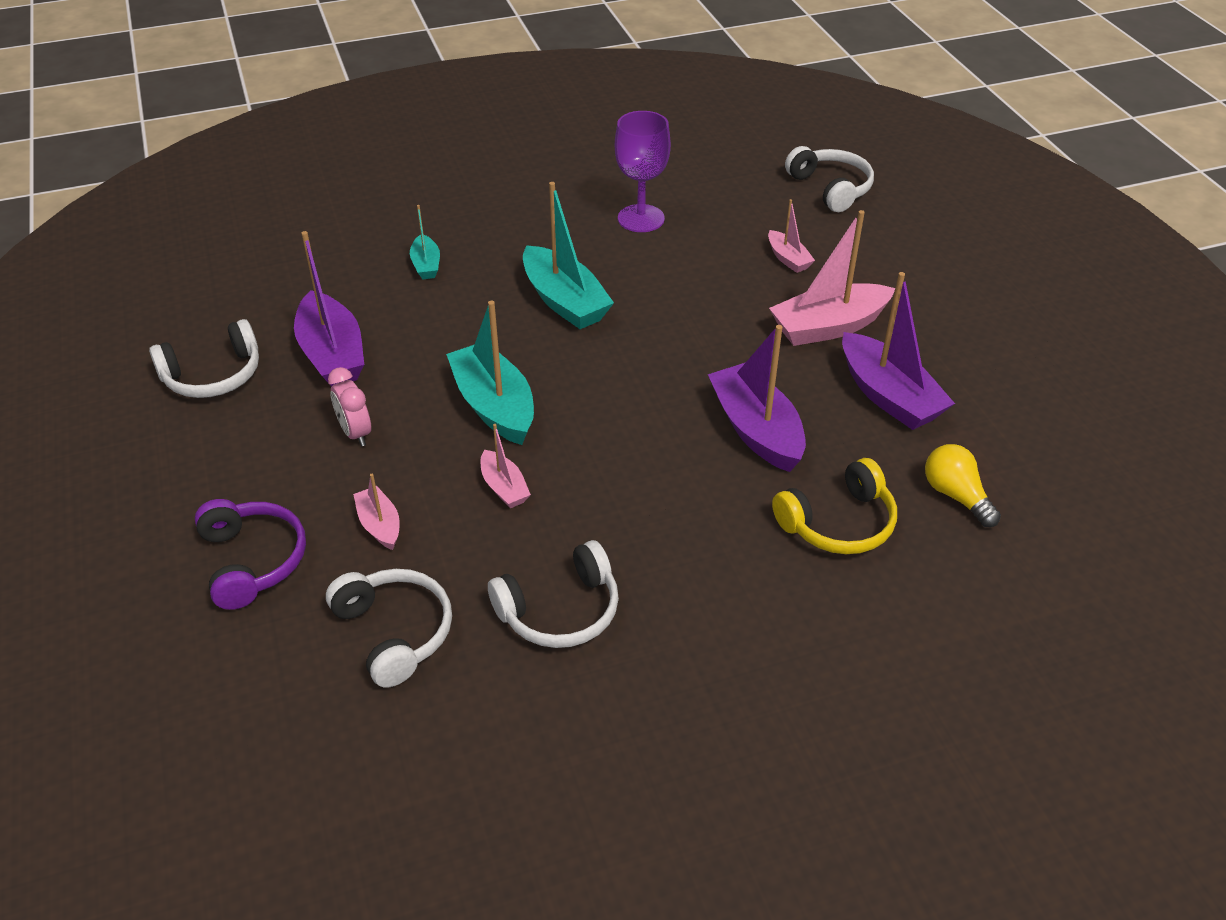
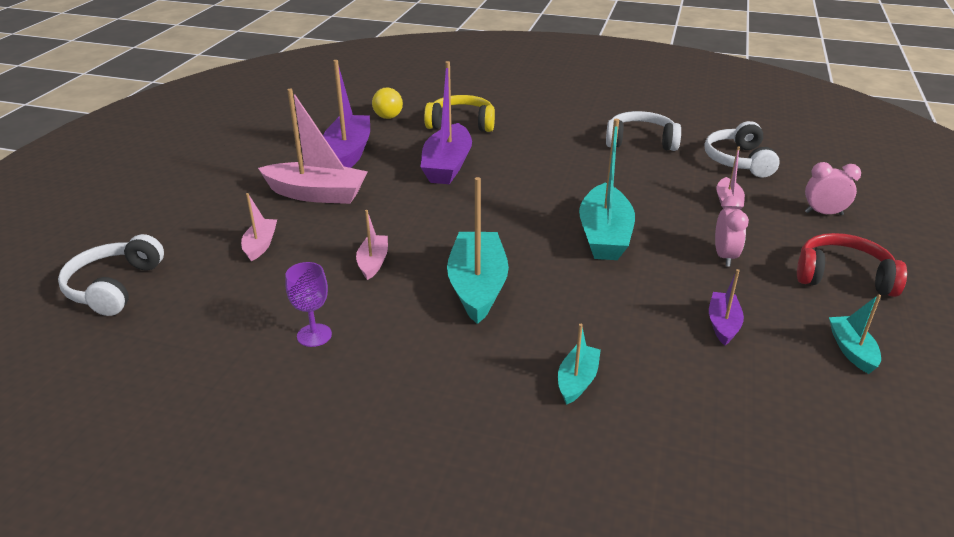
camera: 145 degrees left, 10 degrees down
(213, 375) = (851, 350): white headphones -> turquoise boat
(223, 460) = (843, 276): none -> red headphones
(252, 561) = (823, 213): purple headphones -> pink clock
(332, 354) = (723, 324): purple boat -> purple boat, size x0.52
(504, 487) = (633, 193): pink boat -> pink boat (373, 262)
(641, 218) = (314, 335): purple goblet -> purple goblet, size x0.61

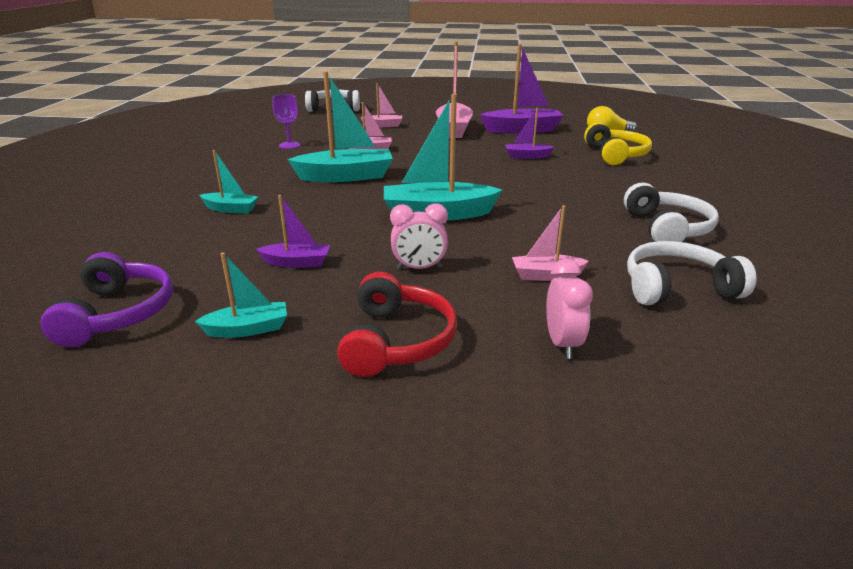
camera: 80 degrees right, 5 degrees down
(447, 166) = (527, 156): purple boat -> purple boat, size x0.52
(853, 441) = (117, 314): none -> purple headphones

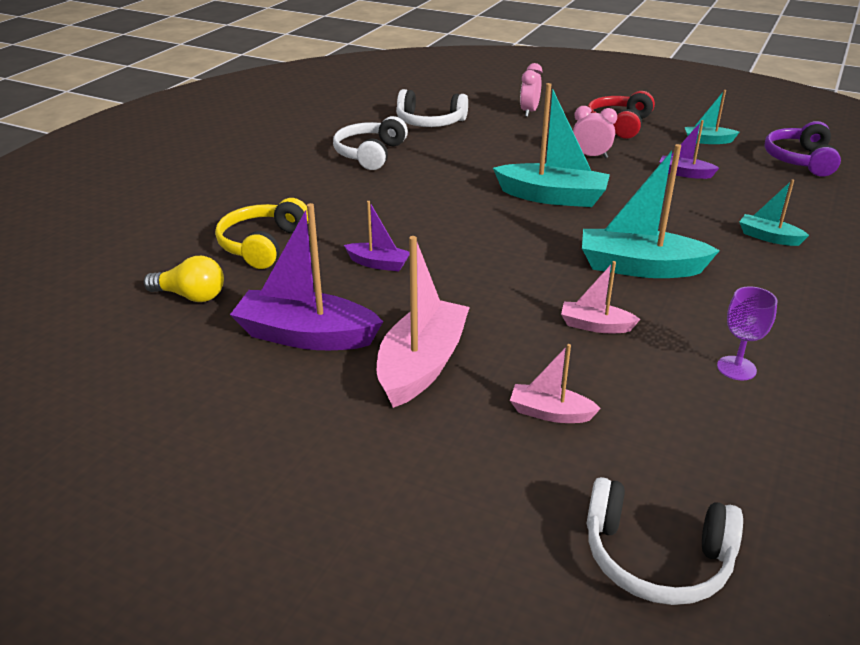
camera: 160 degrees left, 5 degrees up
(546, 275) = (504, 139): pink boat -> none

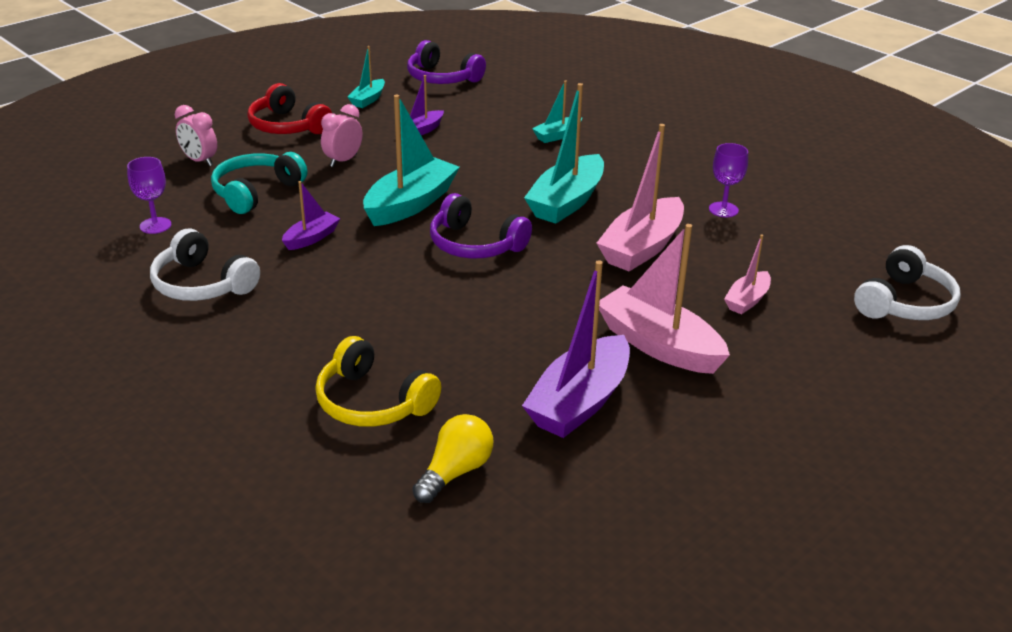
camera: 70 degrees left, 0 degrees up
(378, 264) = (470, 332): purple boat -> purple boat (311, 238)
(430, 122) = (155, 225): white headphones -> purple goblet
(507, 139) = (256, 192): none -> turquoise headphones
(515, 238) = (475, 244): none -> purple headphones
(595, 326) = (642, 247): pink boat -> pink boat, size x1.91

